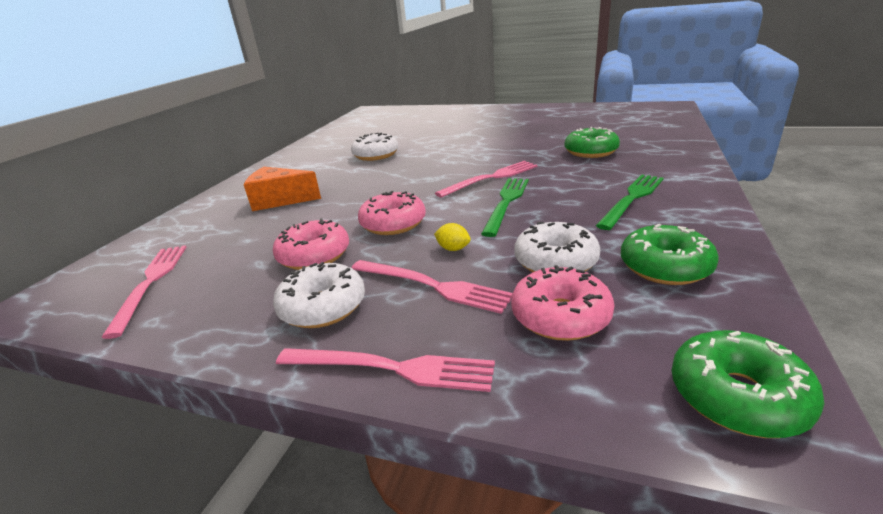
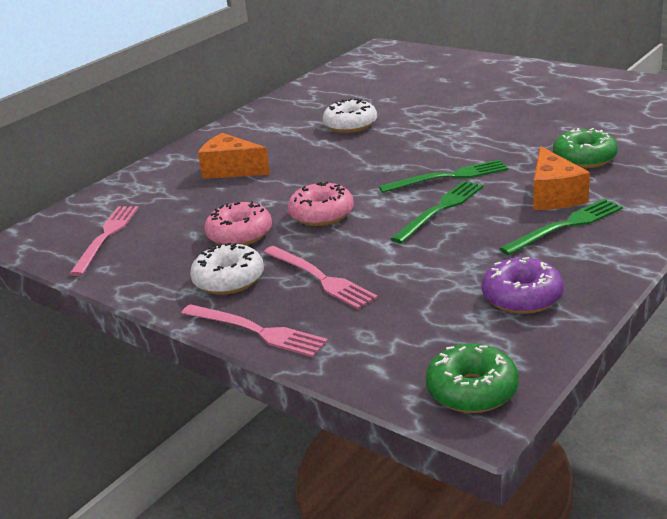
camera: 20 degrees right, 0 degrees up
(453, 249) = (358, 249): yellow lemon -> none
(491, 178) = (448, 177): pink fork -> green fork
(555, 261) = (435, 276): white donut -> none
(560, 316) = (400, 319): pink donut -> none
(596, 178) = (554, 195): none -> orange cheese
(665, 267) = (522, 297): green donut -> purple donut

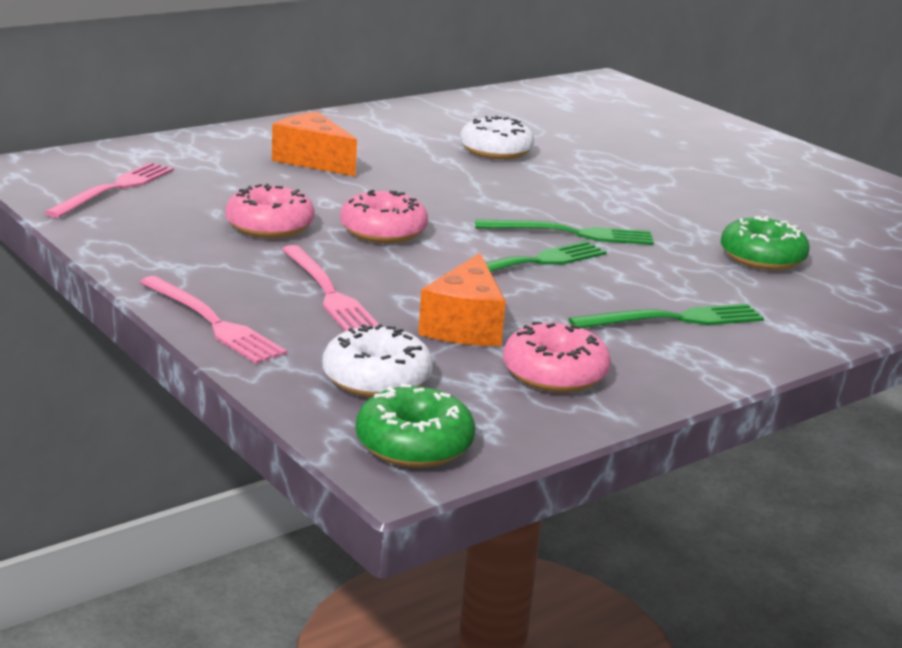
camera: 10 degrees right, 5 degrees down
(229, 280) = (221, 266): white donut -> white donut (376, 379)
(522, 297) = (554, 374): purple donut -> pink donut
(554, 195) = (687, 285): orange cheese -> orange cheese (465, 326)

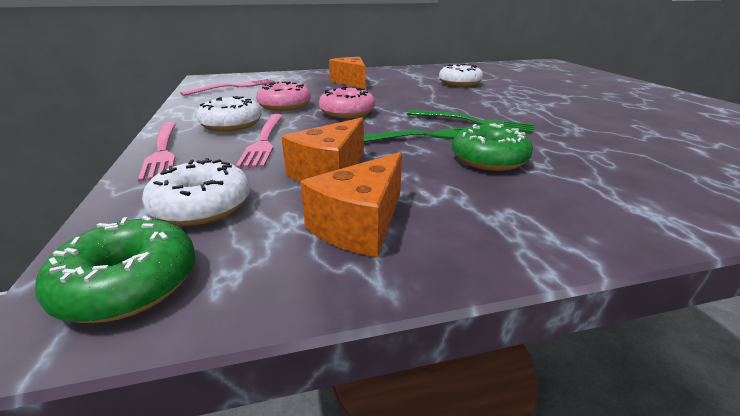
camera: 25 degrees right, 5 degrees up
(239, 270) = (231, 124): none -> white donut
(554, 374) = (360, 224): pink donut -> orange cheese
(673, 319) = (518, 188): green fork -> none
(762, 258) = (625, 148): green donut -> green donut (489, 159)

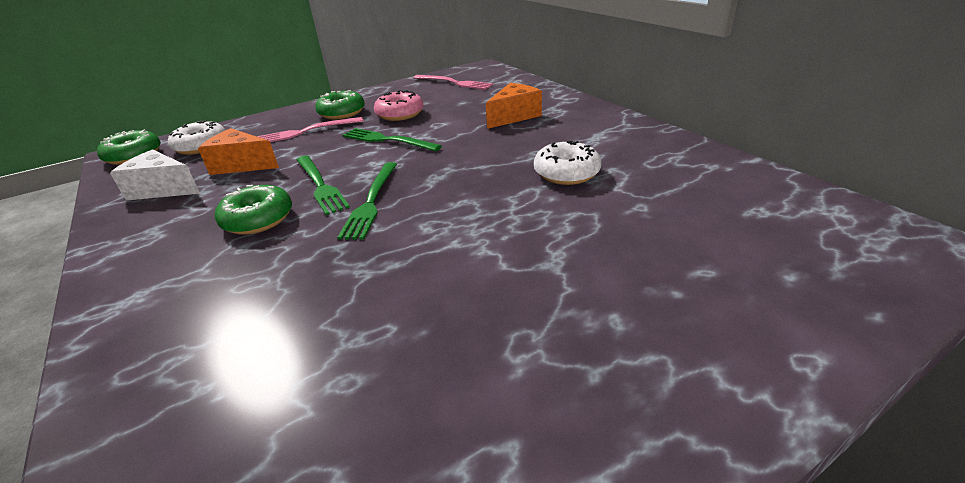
camera: 75 degrees right, 5 degrees up
(162, 151) = (286, 113): pink fork -> none
(231, 124) = (342, 113): white donut -> green donut
(347, 112) = (387, 140): pink donut -> green fork
(360, 224) = (162, 189): orange cheese -> white cheese

